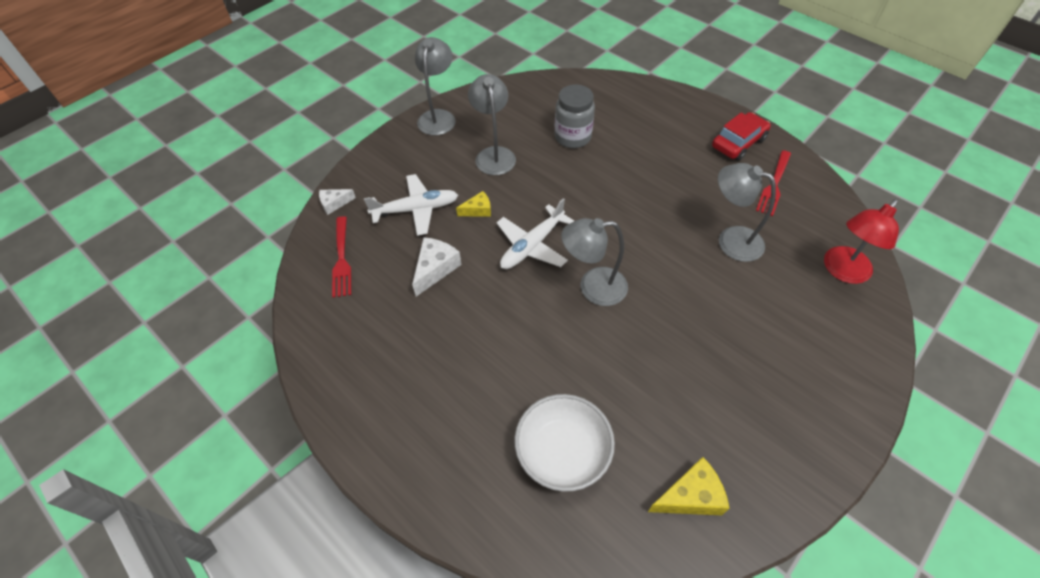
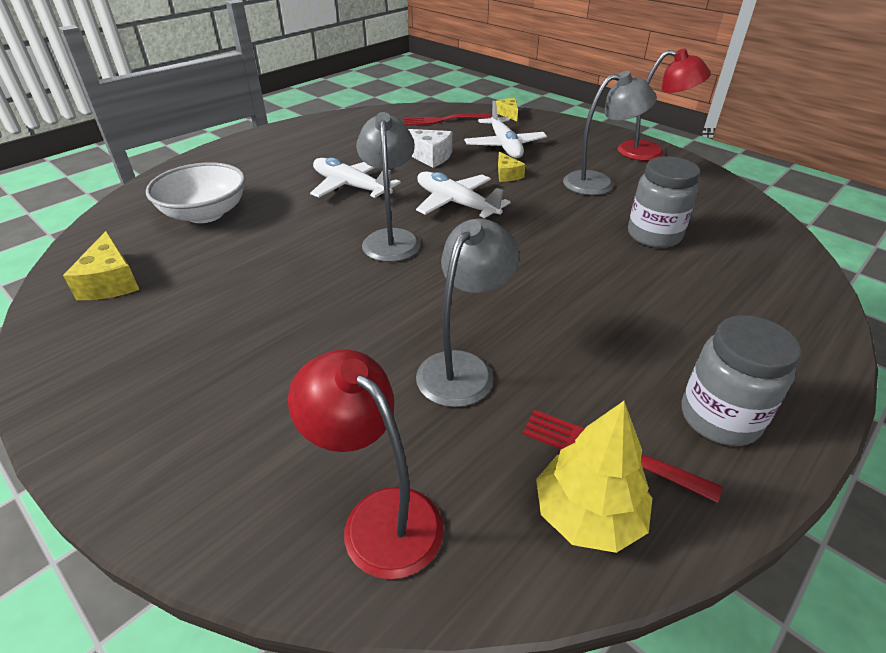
camera: 90 degrees right, 15 degrees down
(334, 203) = (508, 114): white cheese -> yellow cheese
(438, 117) = (651, 152): grey lamp -> red lamp
(502, 328) = (351, 187): none -> white plane
(738, 143) = (719, 418): red car -> grey jar
(811, 196) = (587, 514): none -> yellow tree

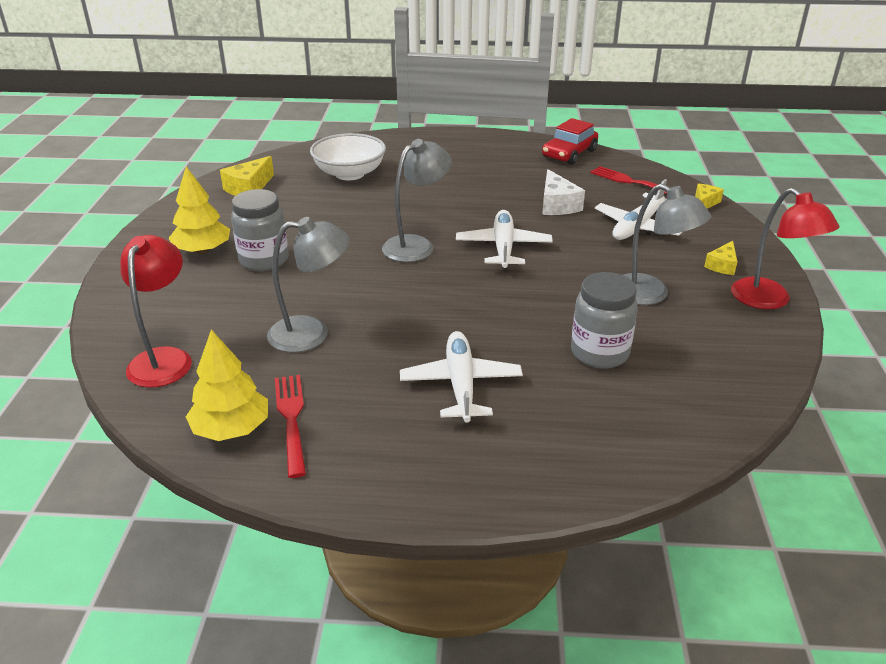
camera: 50 degrees right, 5 degrees down
(183, 375) = (202, 250): none -> yellow tree
(351, 187) = (459, 199): white plane -> white plane (460, 385)
(364, 119) = (569, 154): none -> red car
(507, 175) = (587, 248): yellow cheese -> yellow cheese (722, 265)
(719, 418) = (379, 458): grey jar -> grey jar (264, 260)

